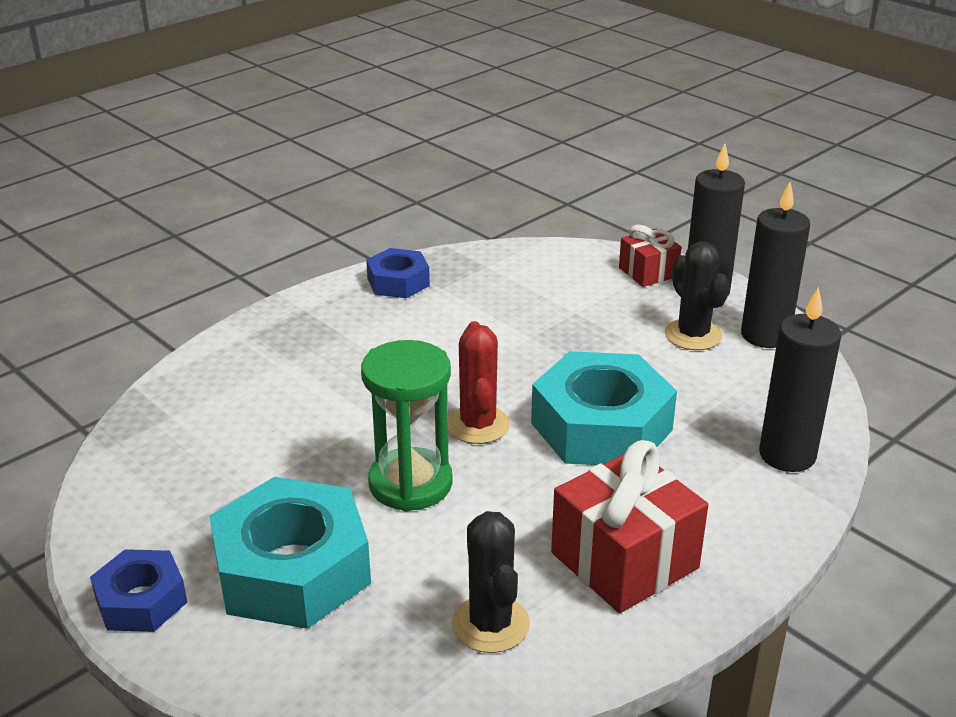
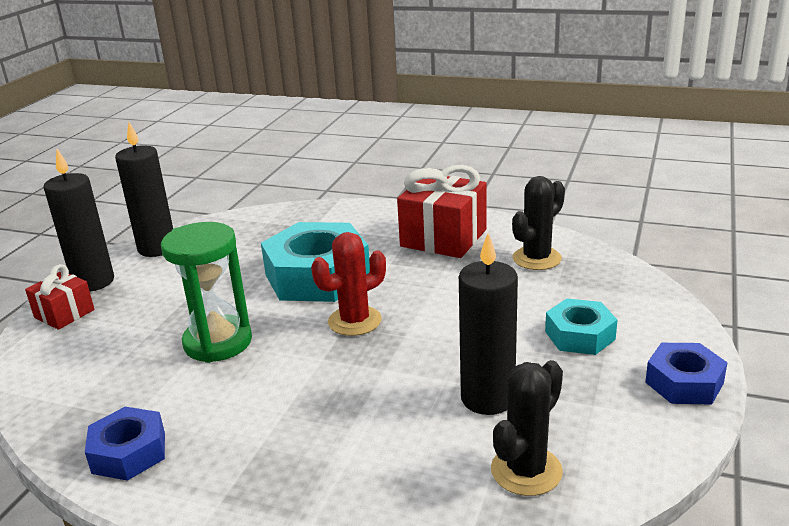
camera: 115 degrees left, 5 degrees down
(292, 570) = (579, 335): turquoise nut -> turquoise nut, size x0.55
(410, 484) = (448, 324): green hourglass -> green hourglass (218, 342)
(693, 335) = (169, 272): black cactus -> black cactus (526, 471)
(787, 455) = (302, 218): black candle -> black candle (487, 398)

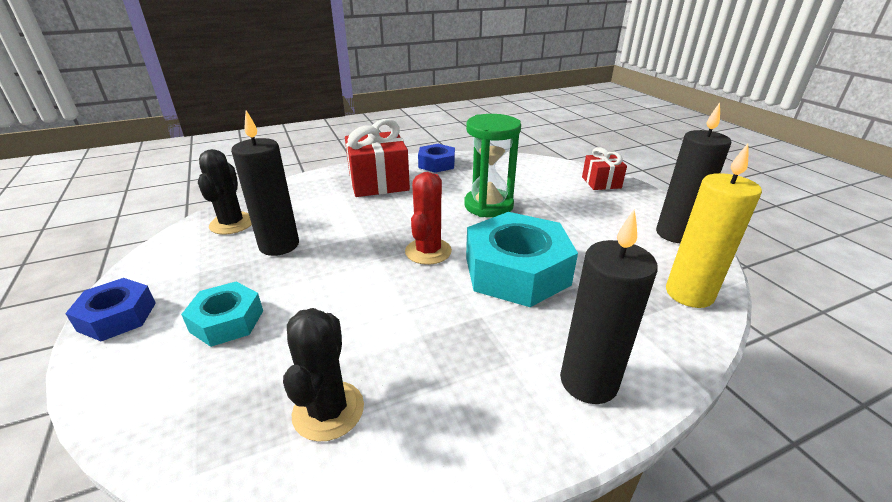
camera: 135 degrees right, 5 degrees up
(93, 282) = (639, 199): black candle -> black candle (588, 382)
(250, 222) = (689, 294): none -> yellow candle
(443, 238) = (476, 384): red gift -> red gift (378, 182)

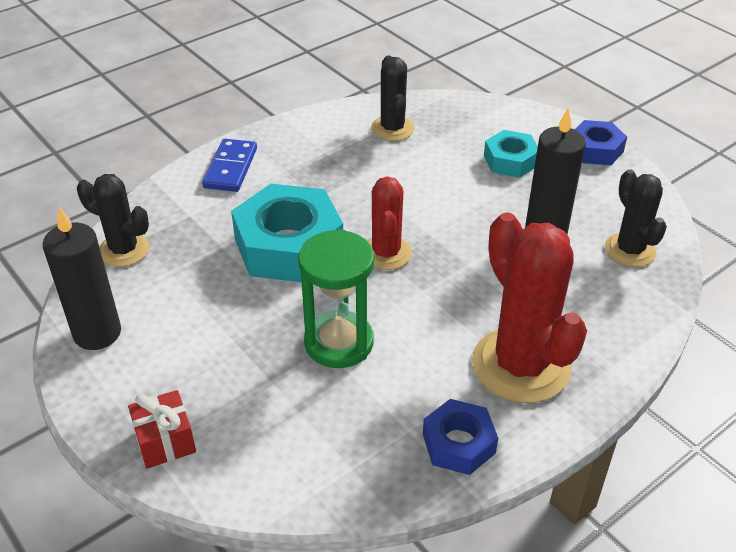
camera: 165 degrees right, 10 degrees up
(378, 182) = (521, 365): red gift -> red cactus
(588, 382) = (230, 168): black candle -> blue domino
(689, 294) = (124, 250): yellow candle -> black cactus

